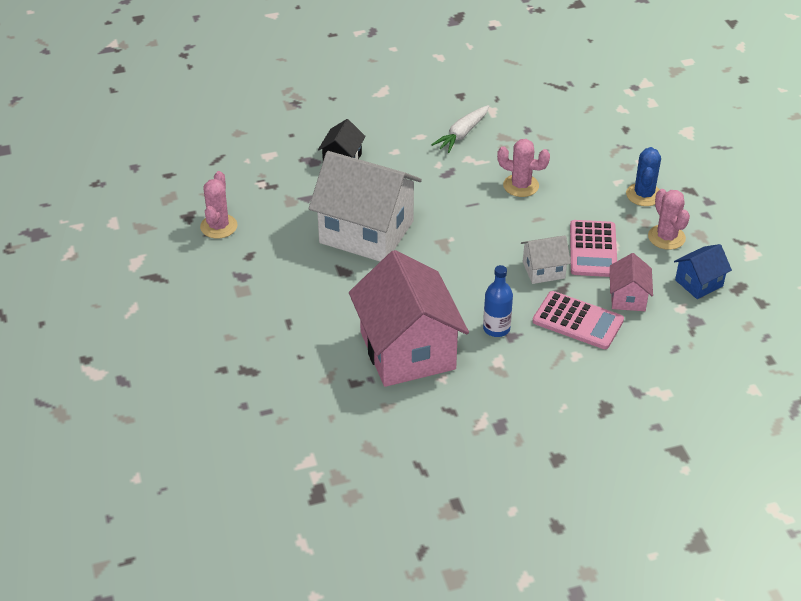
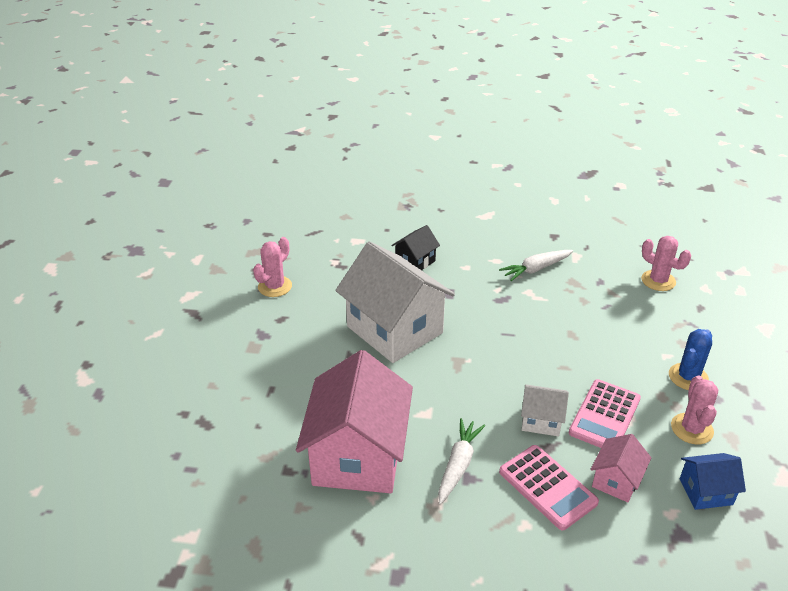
camera: 25 degrees right, 5 degrees down
(496, 328) = (458, 465): blue bottle -> white carrot
(521, 186) = (565, 331): pink cactus -> pink cactus (658, 281)

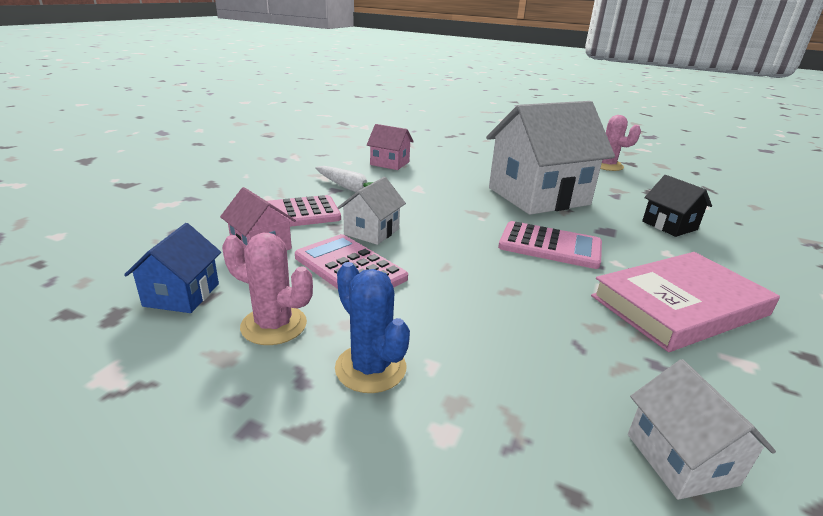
camera: 105 degrees right, 10 degrees down
(358, 456) = (390, 163): pink house -> pink house, size x0.46
(494, 319) = (550, 246): none -> pink calculator
(536, 269) = (679, 305): white carrot -> pink book
(658, 281) = (681, 459): pink cactus -> white house

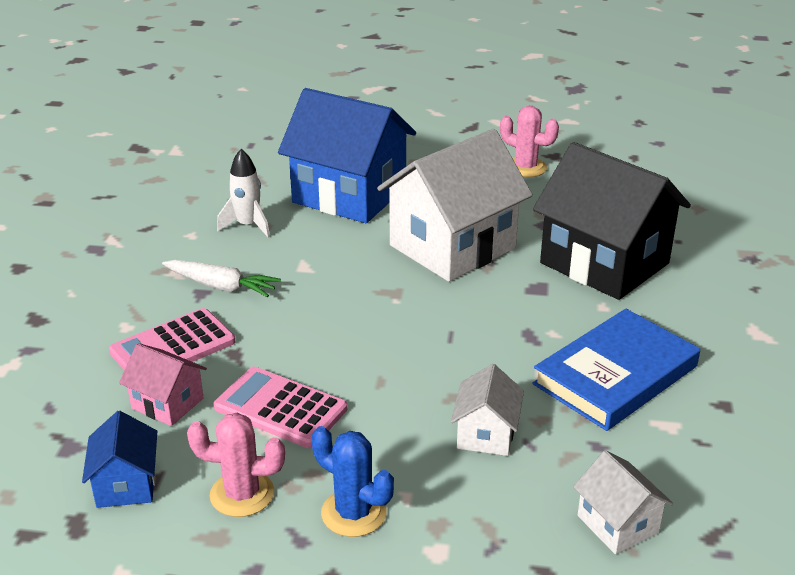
camera: 15 degrees left, 5 degrees up
(371, 231) = (280, 351): white house -> white house (486, 434)
(390, 163) = (248, 226): pink house -> white rocket
(469, 160) = (349, 195): none -> blue house
(550, 246) = (481, 326): pink calculator -> none
(669, 225) = (604, 263): black house -> black house, size x2.17
(679, 305) = (615, 375): pink book -> blue book

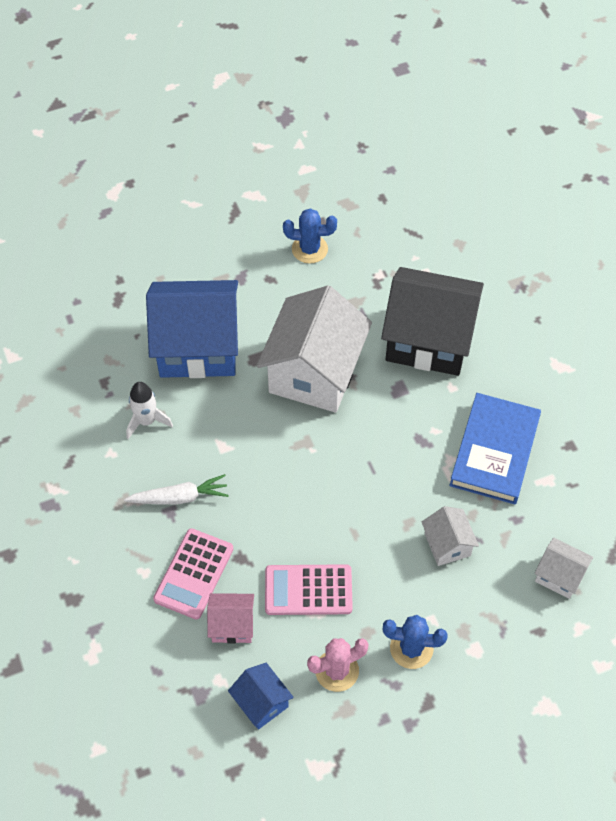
camera: 30 degrees left, 25 degrees up
(525, 167) = (309, 249): pink cactus -> blue cactus

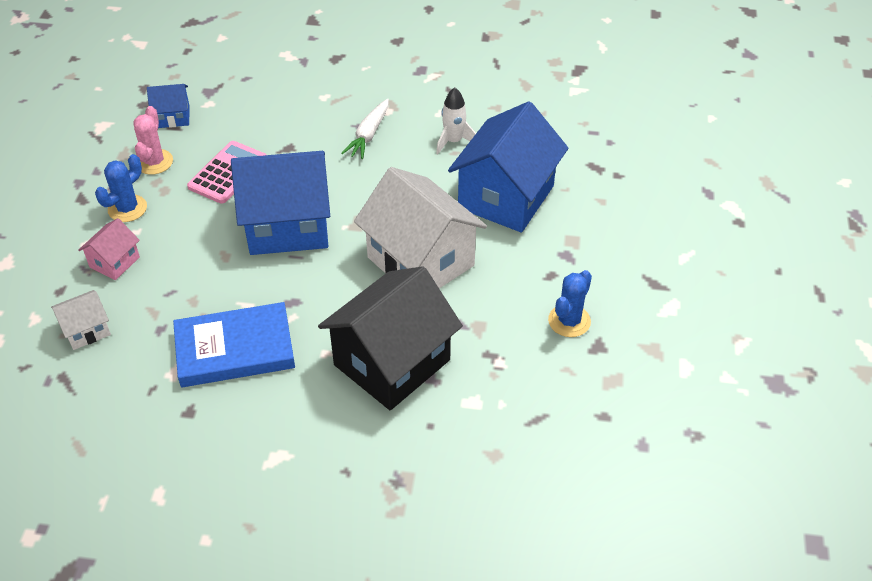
camera: 120 degrees right, 10 degrees down
(194, 574) = (299, 120): pink calculator -> none
(232, 625) = (241, 124): pink house -> pink house (114, 262)
(340, 495) = (288, 225): none -> blue house
(447, 544) = (183, 271): white house -> none
(494, 451) = (235, 349): blue book -> blue book turned 60 degrees counterclockwise

